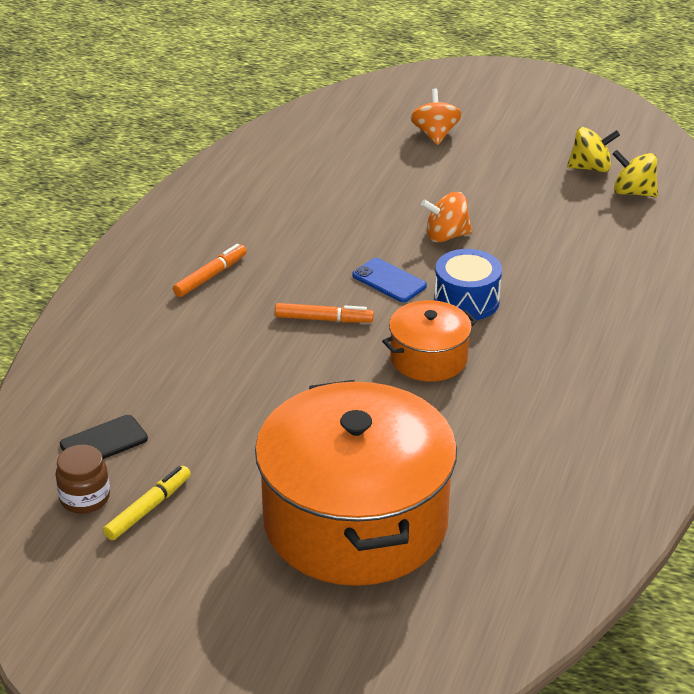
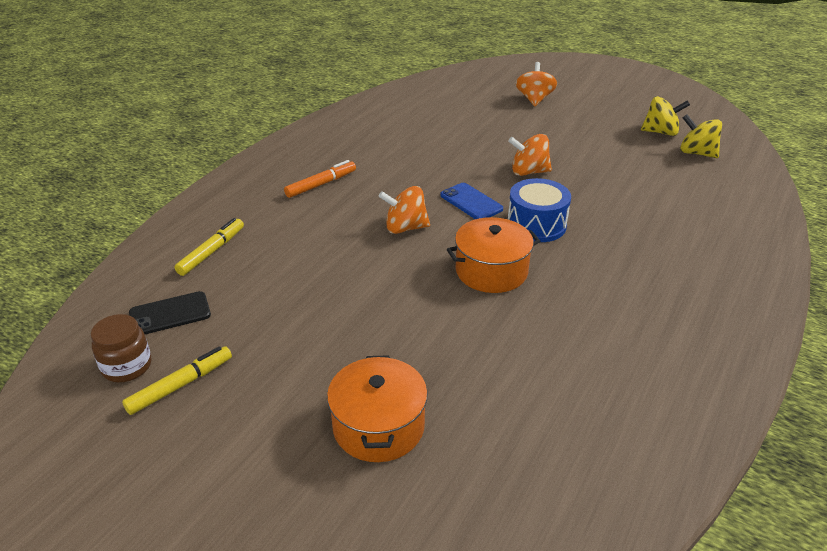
camera: 10 degrees right, 0 degrees up
(118, 370) = (211, 252): none -> yellow marker
(323, 319) = (405, 228): orange marker -> orange spinning top
(355, 521) = (378, 426): orange pot -> orange pot, size x0.47

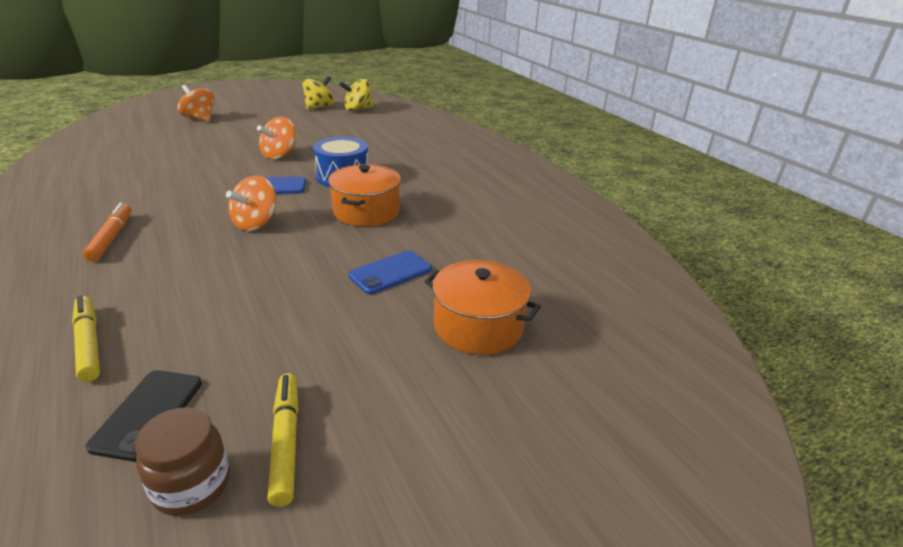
camera: 60 degrees left, 5 degrees down
(408, 335) = (390, 272): none -> blue phone

